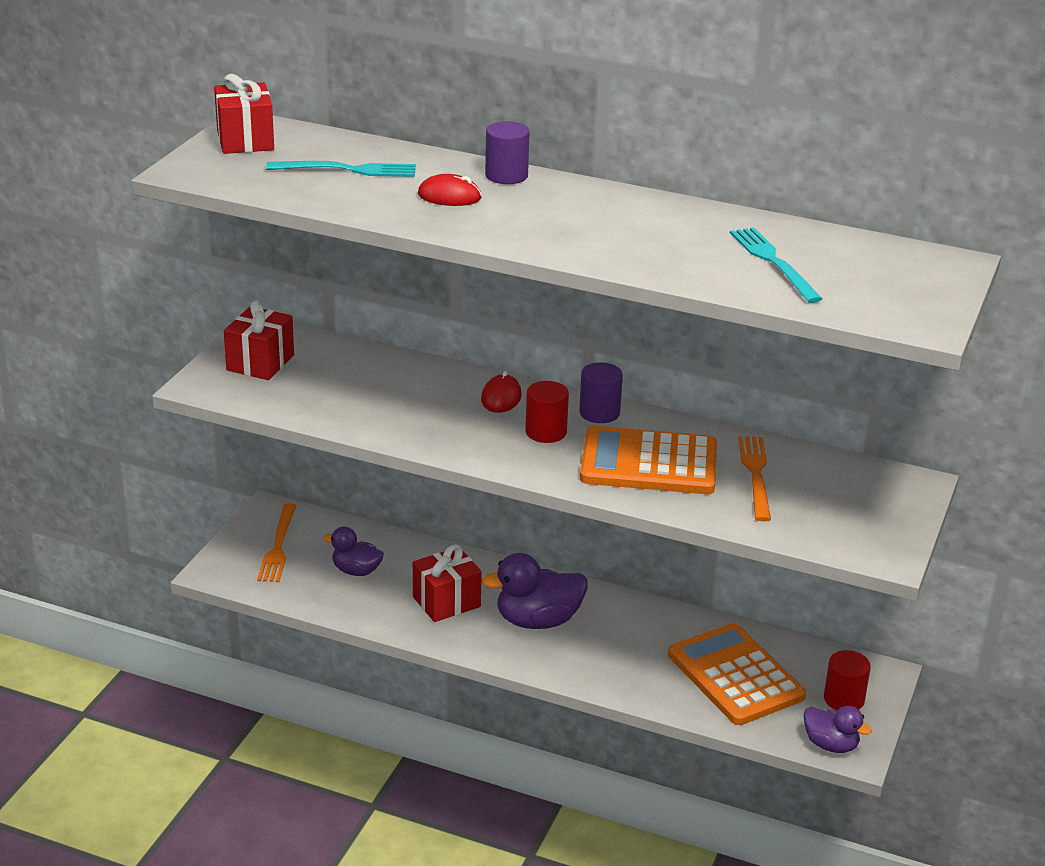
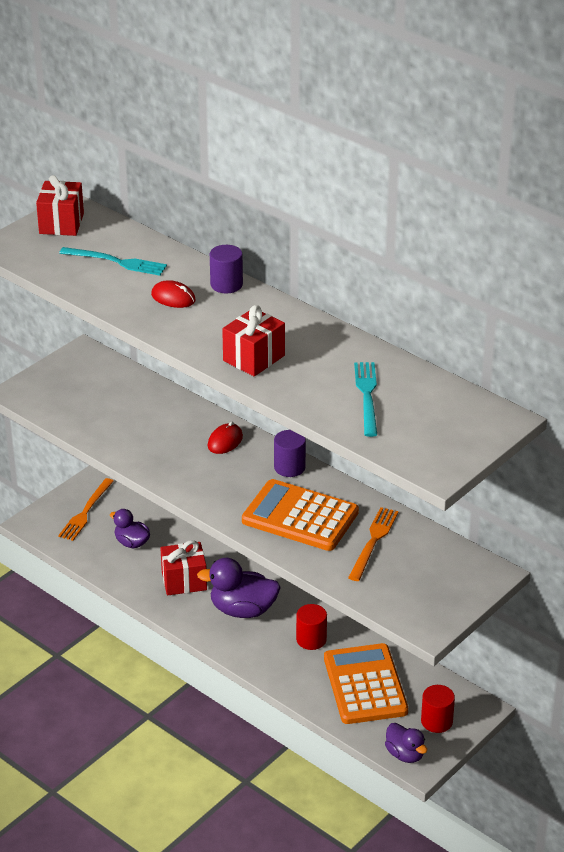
camera: 20 degrees right, 5 degrees up
(260, 363) = (69, 380): red gift -> red gift (254, 358)
(546, 432) = (240, 476): red cylinder -> red cylinder (311, 639)

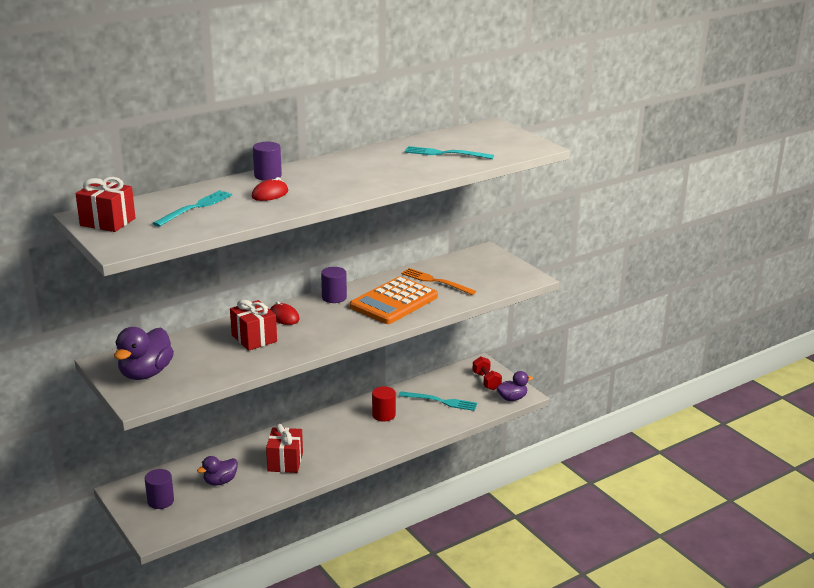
camera: 75 degrees left, 10 degrees down
(86, 511) = (160, 501): orange fork -> purple cylinder
(242, 610) = (335, 439): purple duck -> purple duck (146, 373)
(254, 358) = (376, 178): red gift -> red gift (254, 338)
(365, 685) = (440, 401): orange calculator -> turquoise fork
(436, 721) = (486, 381): red cylinder -> red dumbbell

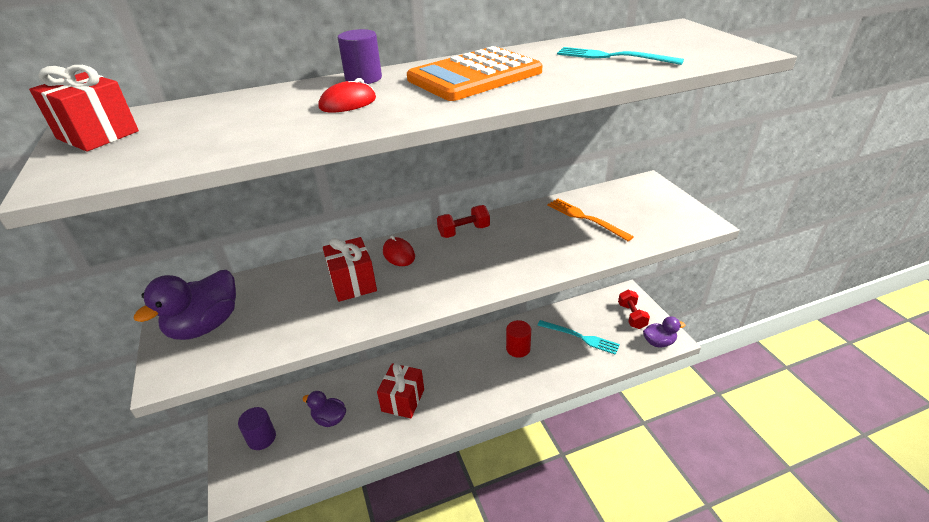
camera: 15 degrees right, 10 degrees up
(195, 208) = (232, 119): turquoise fork -> none
(220, 481) = (329, 419): purple duck -> purple duck turned 45 degrees clockwise
(334, 297) = (464, 231): purple cylinder -> red dumbbell
(394, 302) = (531, 243): orange calculator -> orange calculator (474, 76)

